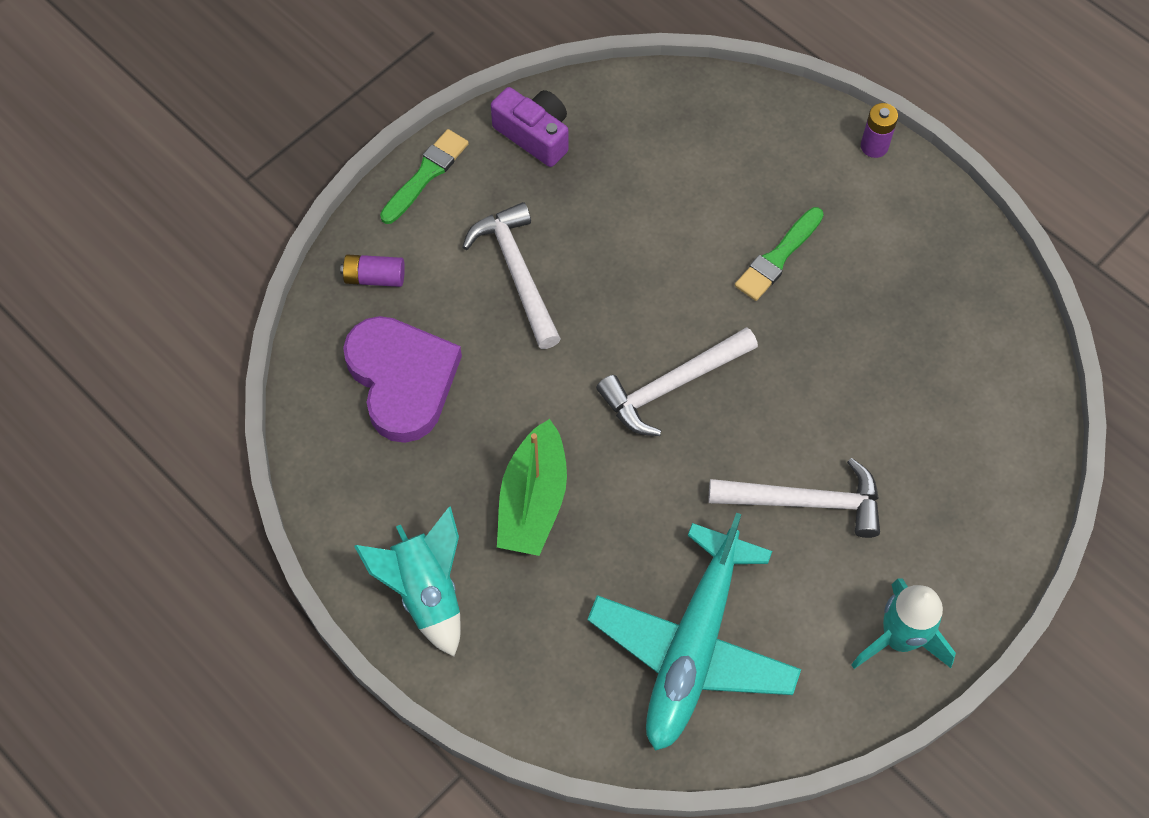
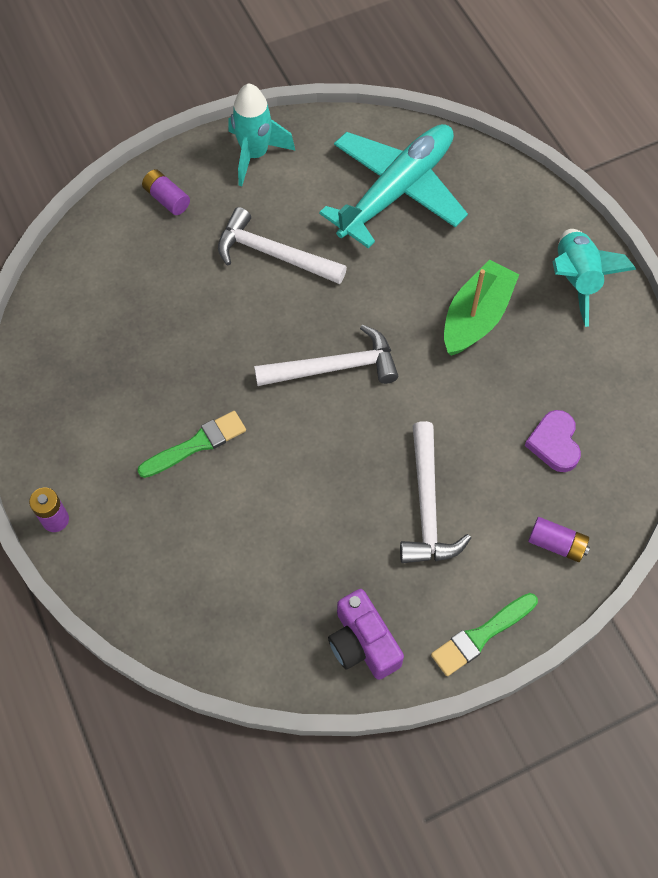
camera: 160 degrees left, 0 degrees up
(402, 380) = (554, 443): purple heart -> purple heart, size x0.54
(973, 533) = (167, 199): none -> purple battery

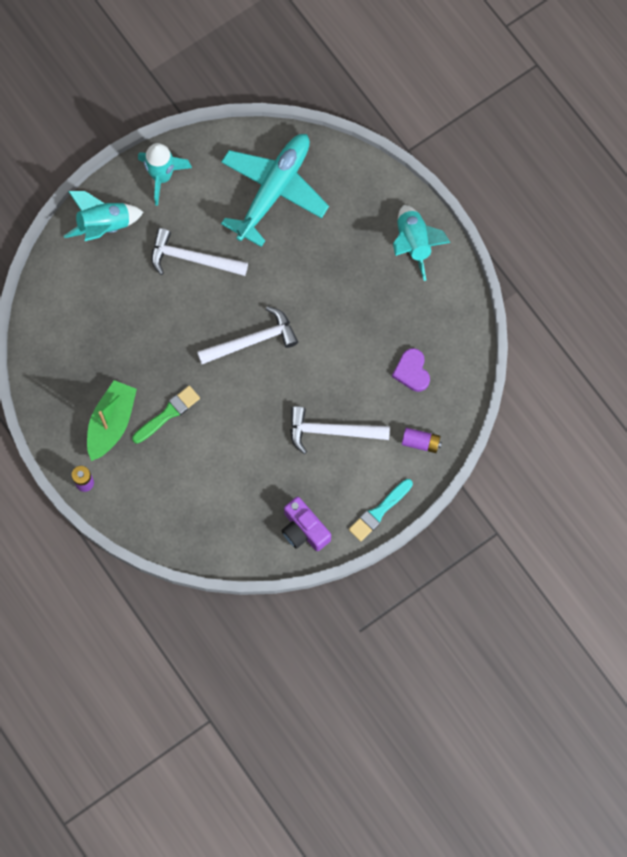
camera: 10 degrees left, 10 degrees up
(167, 199) = (104, 226): purple battery -> turquoise rocket
(427, 506) = (331, 431): white hammer -> white hammer turned 105 degrees clockwise
(476, 317) = (346, 285): green boat -> green boat (111, 423)
(481, 635) = (379, 511): green brush -> turquoise brush

